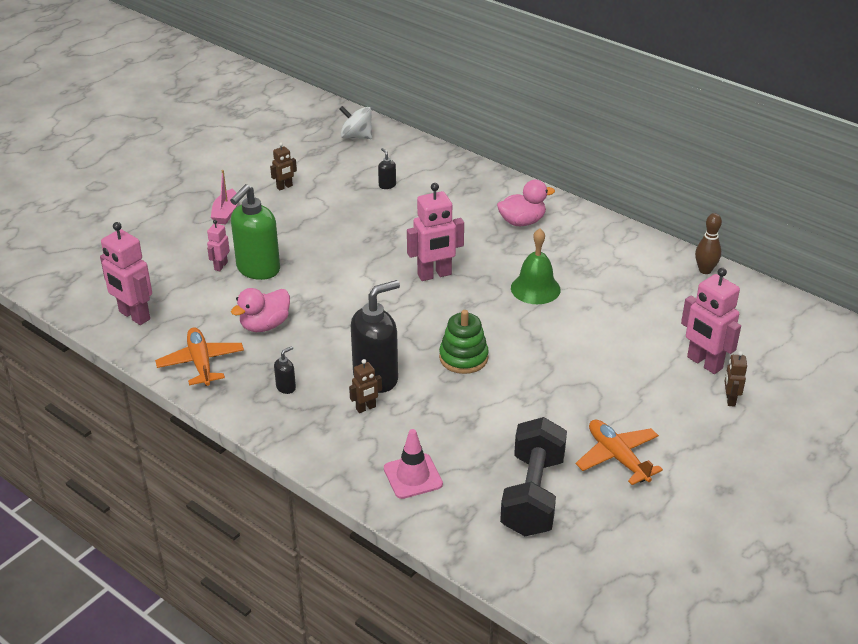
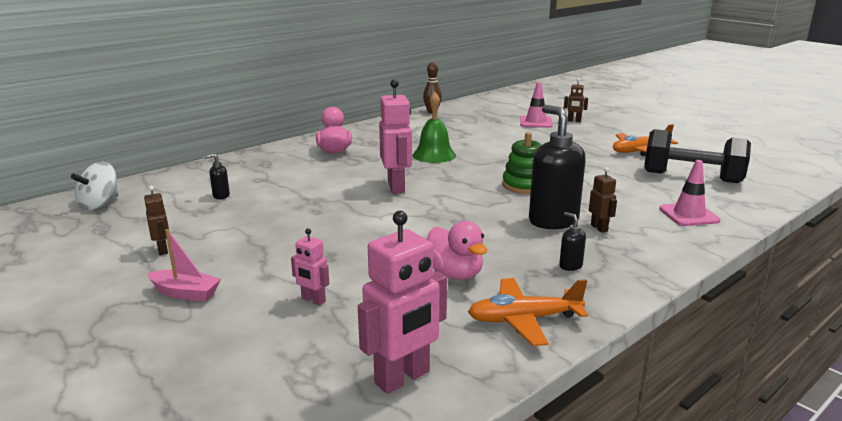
camera: 80 degrees left, 15 degrees down
(258, 269) = (336, 274): green soap dispenser -> none
(704, 363) = (536, 122): pink robot -> pink traffic cone

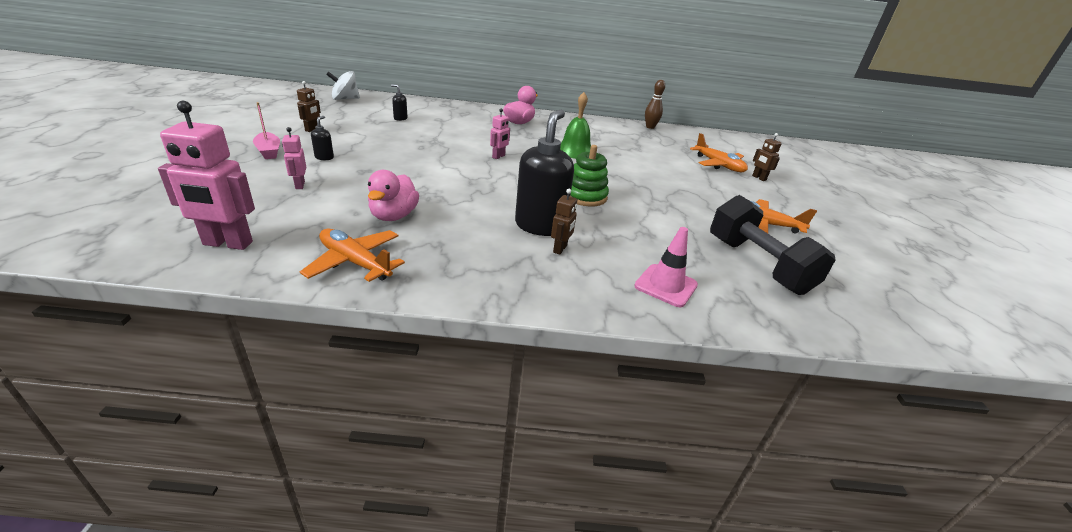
camera: 40 degrees right, 10 degrees up
(396, 187) = (498, 156): pink robot -> pink robot, size x0.52
(536, 122) = (718, 165): pink traffic cone -> orange plane
(570, 266) = (470, 256): black soap dispenser -> black soap dispenser (324, 157)

